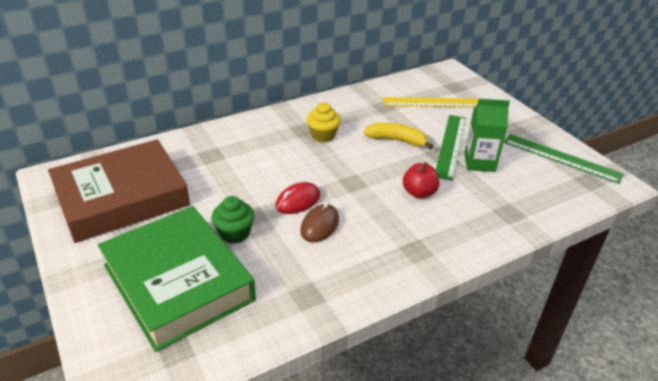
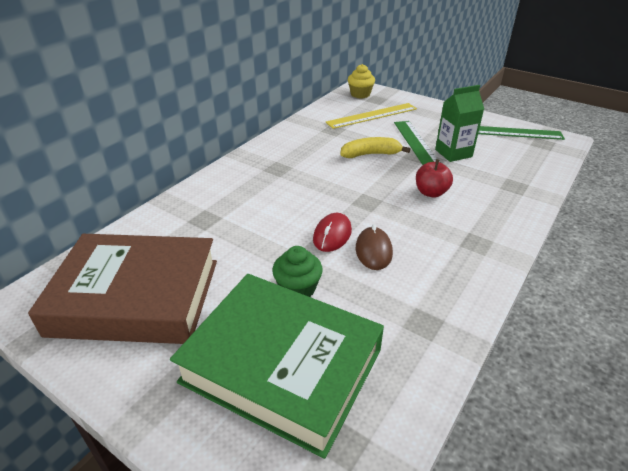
camera: 25 degrees left, 0 degrees up
(122, 197) = (136, 296): brown book -> brown book turned 60 degrees clockwise
(323, 135) = (301, 168): yellow cupcake -> yellow cupcake (360, 94)

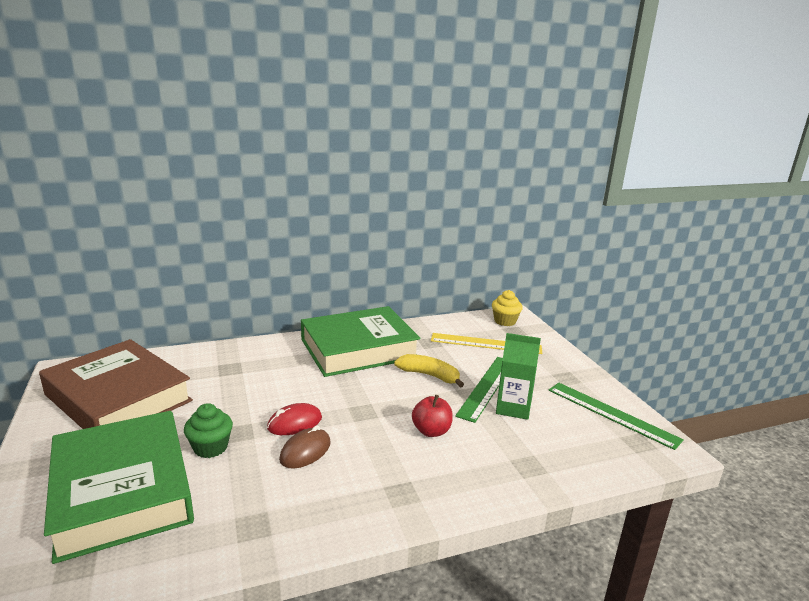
camera: 35 degrees right, 15 degrees down
(289, 156) = (359, 349): none -> green book

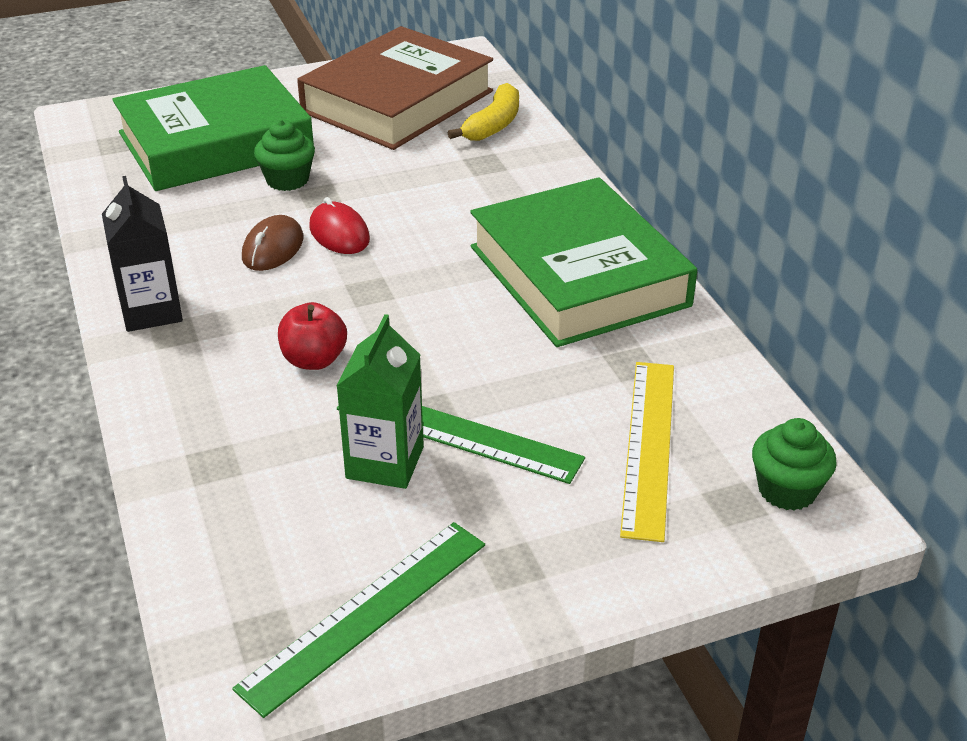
camera: 90 degrees right, 15 degrees up
(305, 451) = (273, 248): brown mouse -> brown mouse turned 75 degrees clockwise
(376, 507) = (151, 311): none -> black carton
(429, 375) = (492, 360): yellow banana -> yellow banana (493, 125)
(505, 321) = (787, 490): yellow cupcake -> green cupcake

